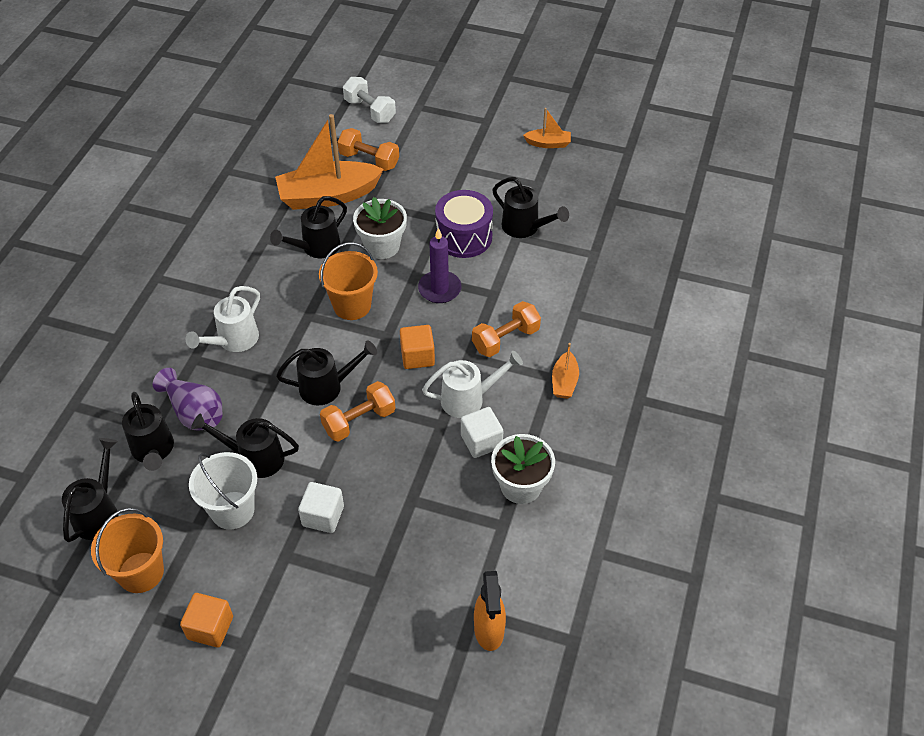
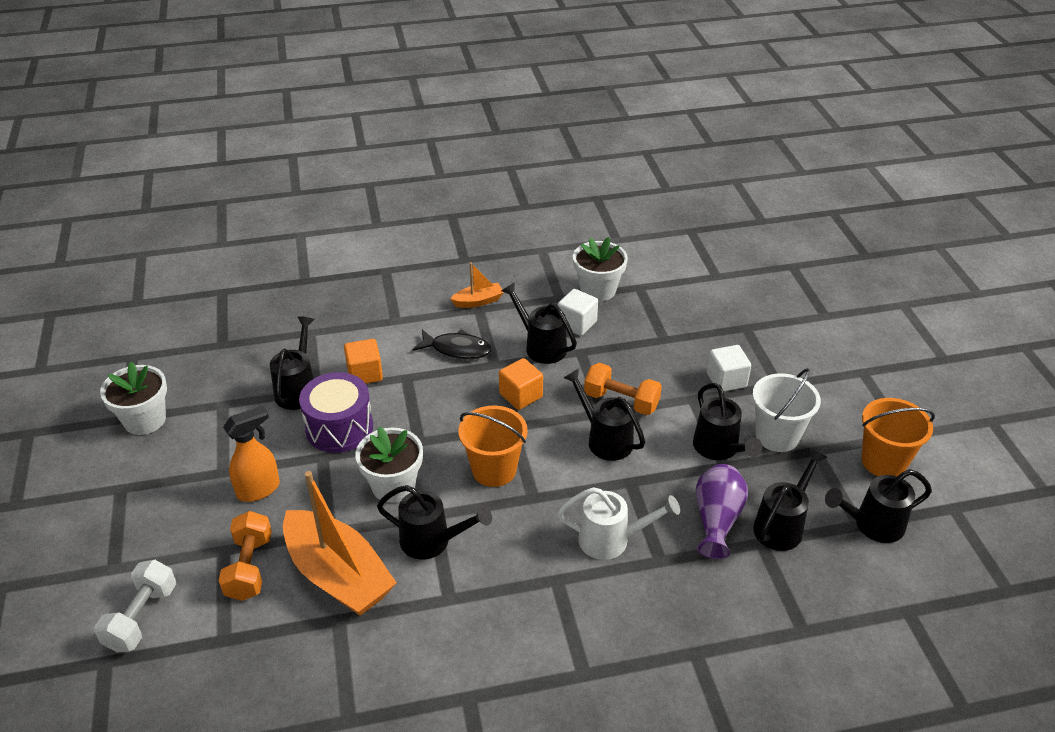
camera: 120 degrees left, 10 degrees down
(210, 628) = (872, 395): orange cube -> orange cube (365, 374)
(439, 289) = (426, 415): purple candle -> none
(468, 399) = (541, 346): white watering can -> black watering can
(489, 631) = (722, 265): orange spray bottle -> orange spray bottle (259, 489)
(505, 339) = (457, 349): orange dumbbell -> black fish
(548, 143) = (145, 420): orange boat -> white flower pot

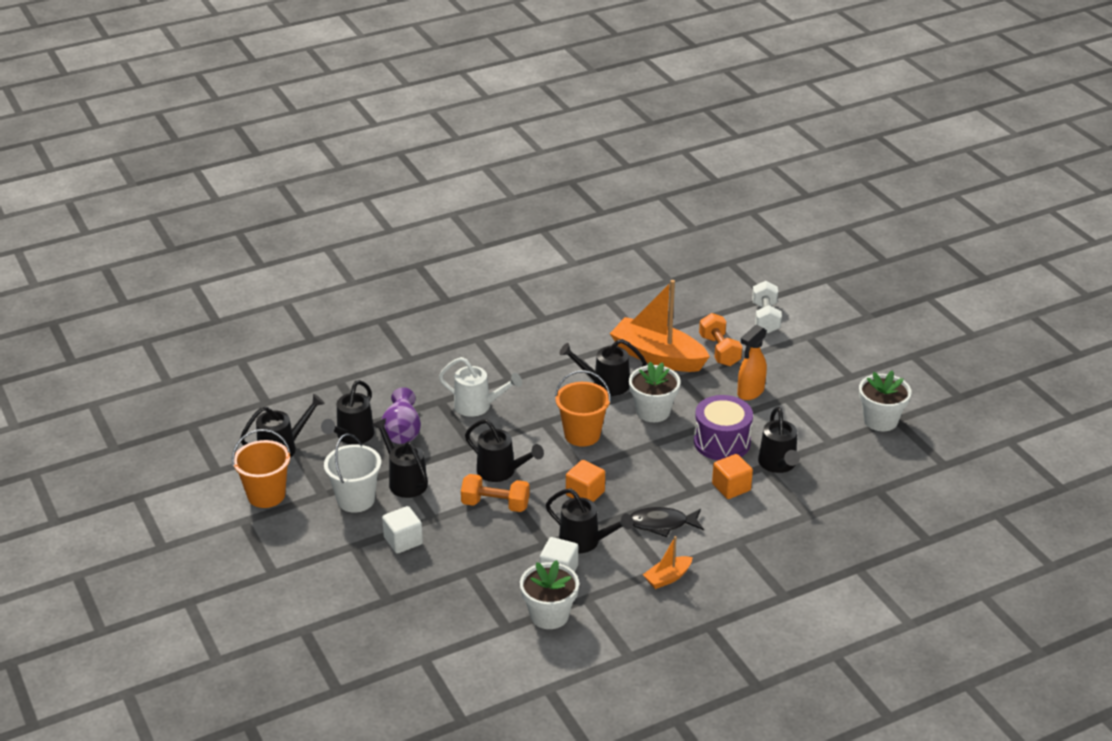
camera: 165 degrees right, 5 degrees down
(611, 540) = (478, 406): white watering can -> white watering can turned 150 degrees counterclockwise

